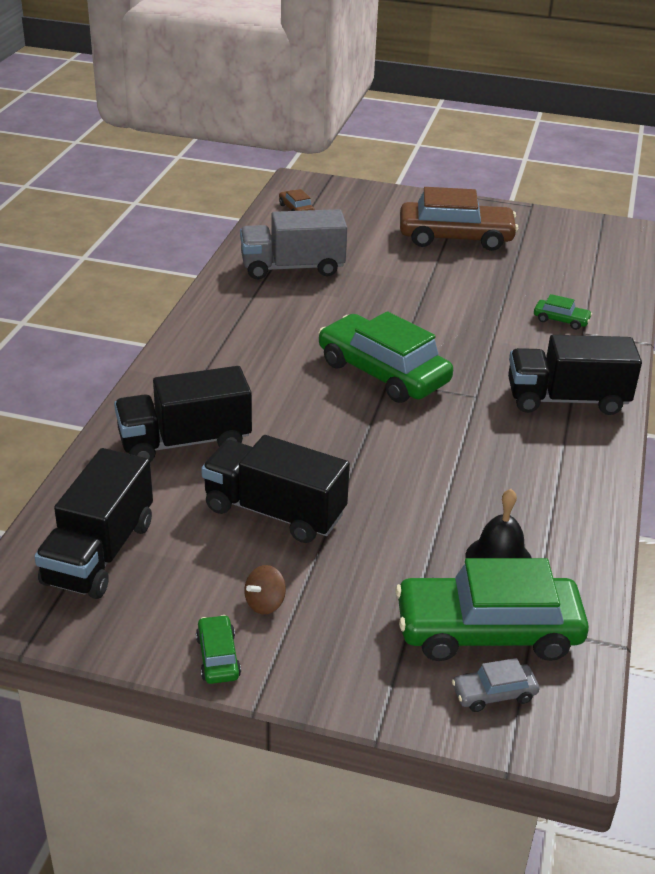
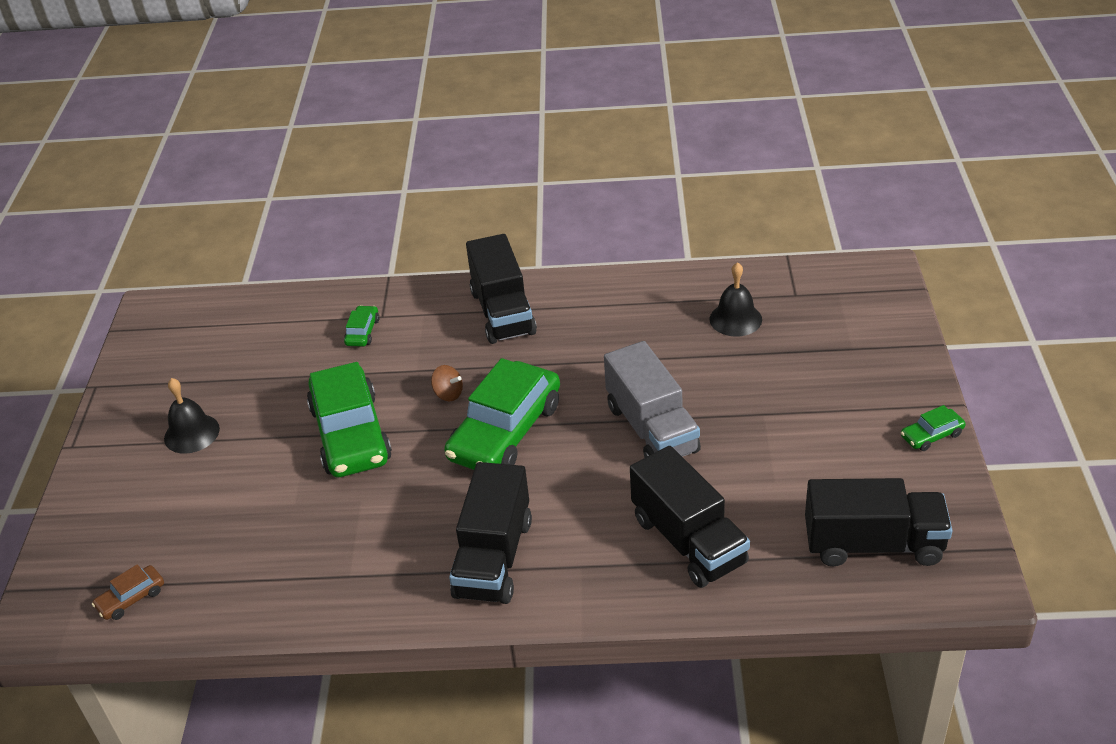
camera: 100 degrees left, 5 degrees up
(265, 603) = (862, 426): brown spinning top -> brown spinning top (448, 394)
(274, 512) = (753, 450): black truck -> black truck (493, 558)
(292, 268) = (301, 557): grey truck -> grey truck (651, 429)
(455, 237) = (191, 433): brown car -> black bell
(488, 631) = (813, 313): green car -> green car (350, 434)
(494, 694) = (868, 302): grey car -> none

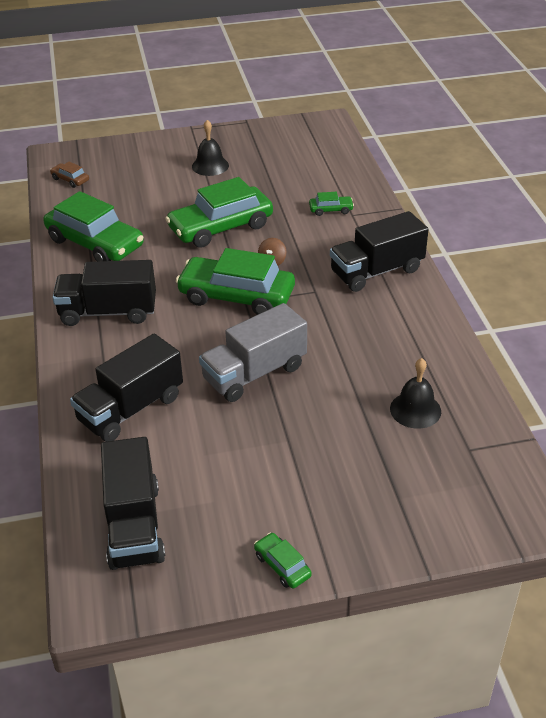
camera: 75 degrees right, 0 degrees up
(325, 569) = (95, 243): none -> green car

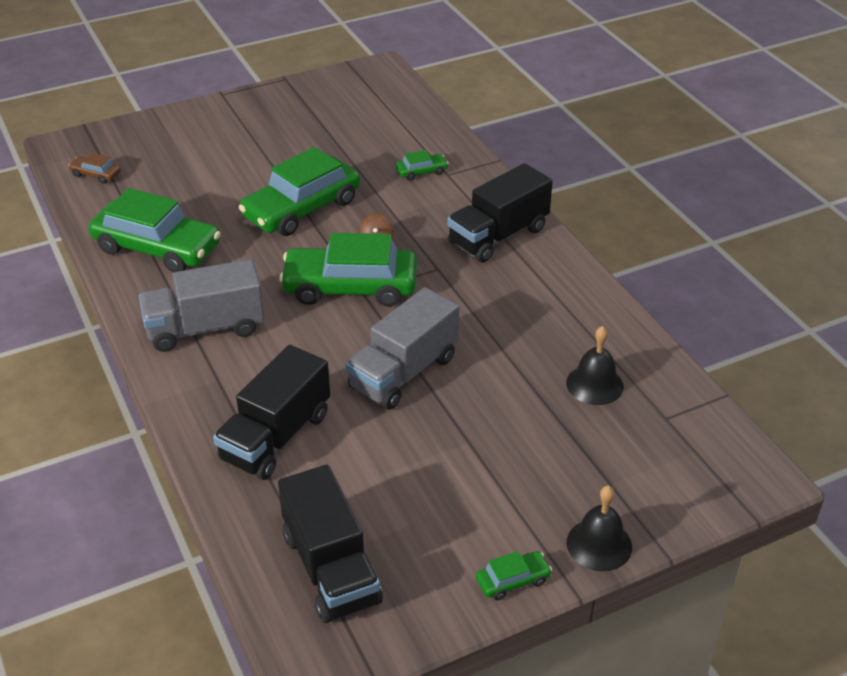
camera: 15 degrees left, 0 degrees up
(108, 312) = (205, 328): black truck -> grey truck
(210, 166) = (261, 137): black bell -> black bell (599, 544)
(282, 565) = (513, 580): green car -> green car turned 120 degrees clockwise

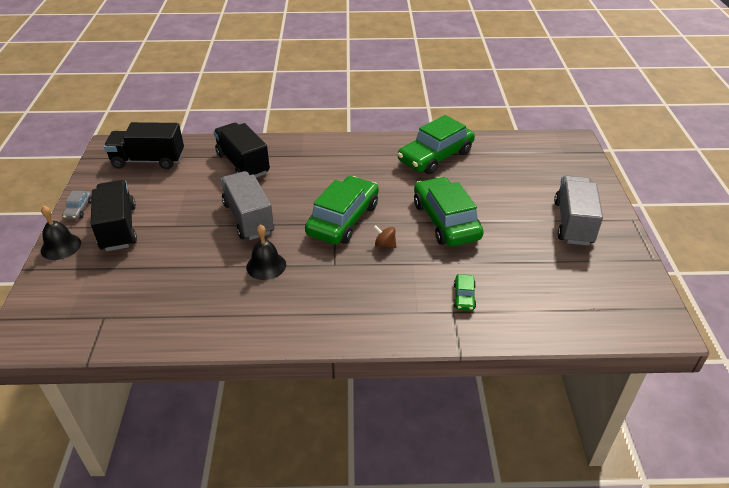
camera: 115 degrees right, 0 degrees up
(96, 174) = (532, 147): brown car -> none
(205, 328) = (346, 159): grey truck -> grey truck (573, 223)
(498, 236) = (350, 310): black truck -> black truck (118, 228)
(513, 580) = (78, 210): green car -> grey car
(594, 384) = (162, 296): black bell -> black bell (266, 265)

